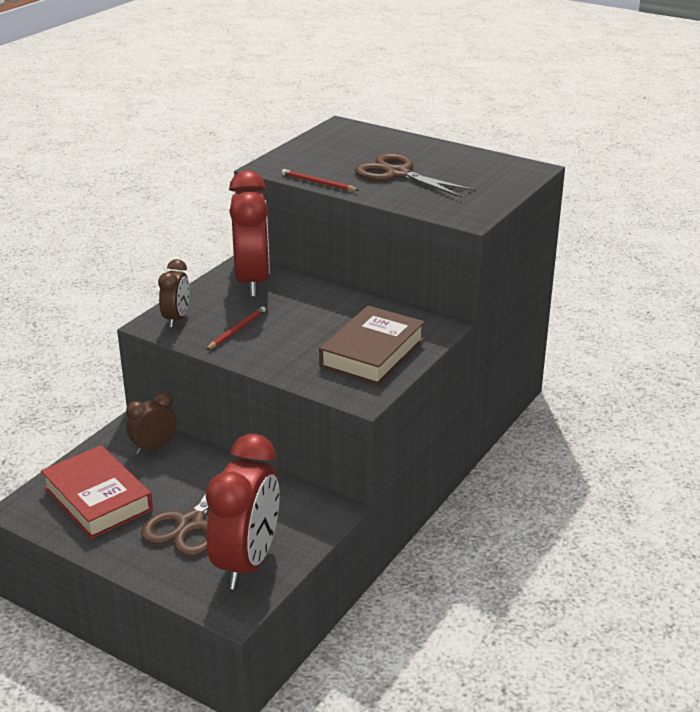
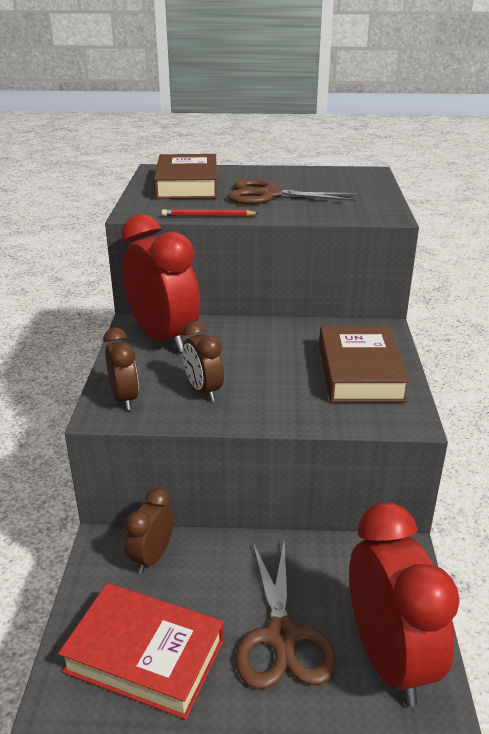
camera: 30 degrees left, 0 degrees up
(237, 330) = (203, 391): red pencil -> brown clock
(343, 147) = (187, 185): none -> brown book

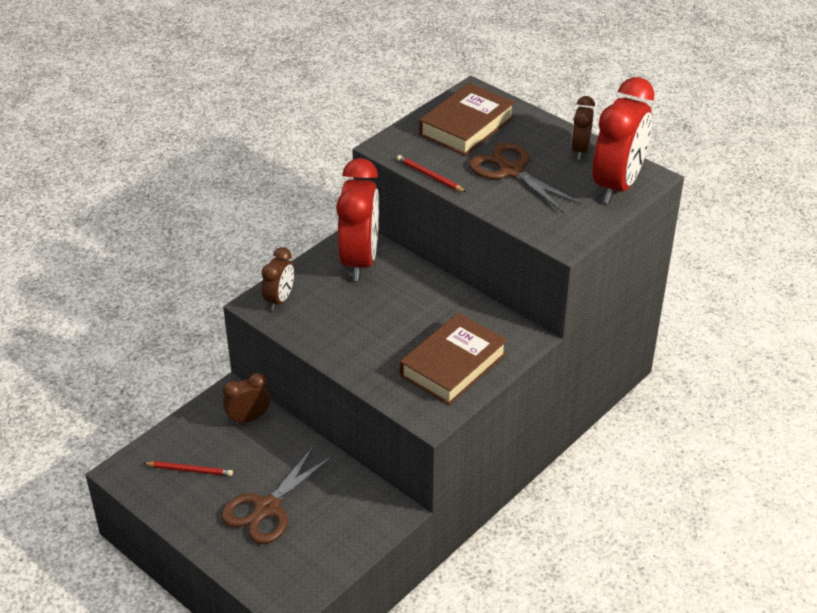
camera: 40 degrees right, 10 degrees up
(145, 655) = (190, 470): red book -> red pencil
(203, 391) = (333, 321): brown clock -> brown clock (580, 150)
(388, 658) = (308, 557): red clock -> red clock (617, 185)

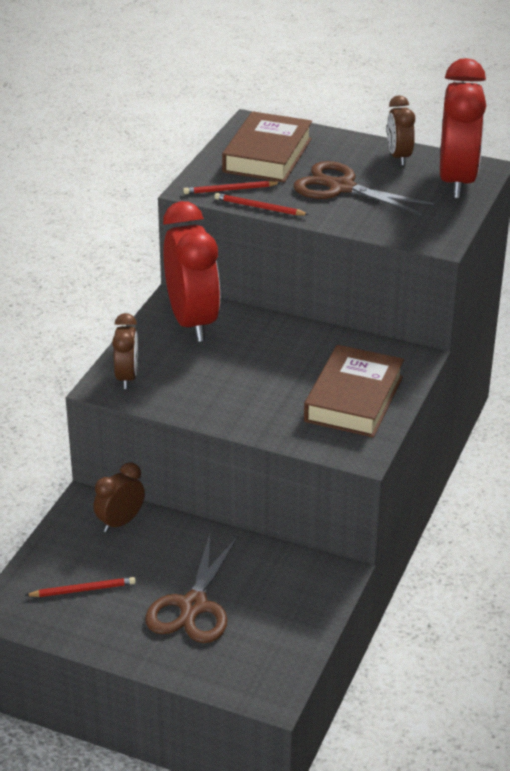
camera: 20 degrees left, 5 degrees down
(415, 153) = (230, 190): none -> red pencil

